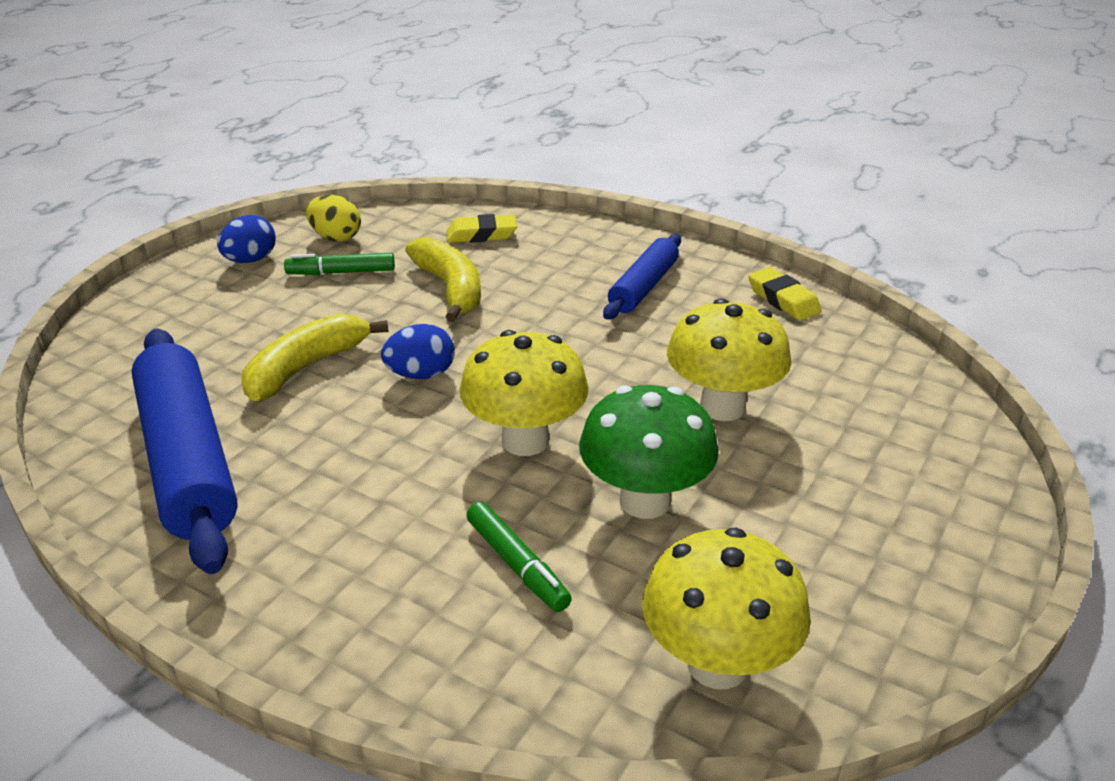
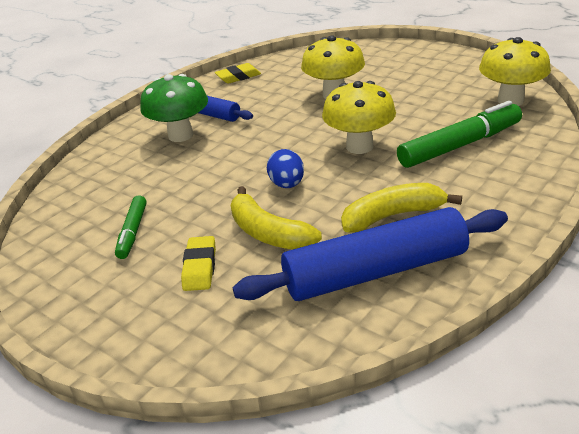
camera: 80 degrees left, 0 degrees up
(250, 260) = (84, 286): blue egg -> none
(336, 237) = (69, 241): yellow egg -> none
(450, 289) = (181, 180): yellow banana -> yellow banana (393, 216)
(481, 235) = (107, 172): yellow eraser -> yellow eraser (200, 267)
(517, 564) = (460, 145): green marker -> green marker, size x1.80
(645, 501) = (409, 114): green mushroom -> green mushroom (181, 135)

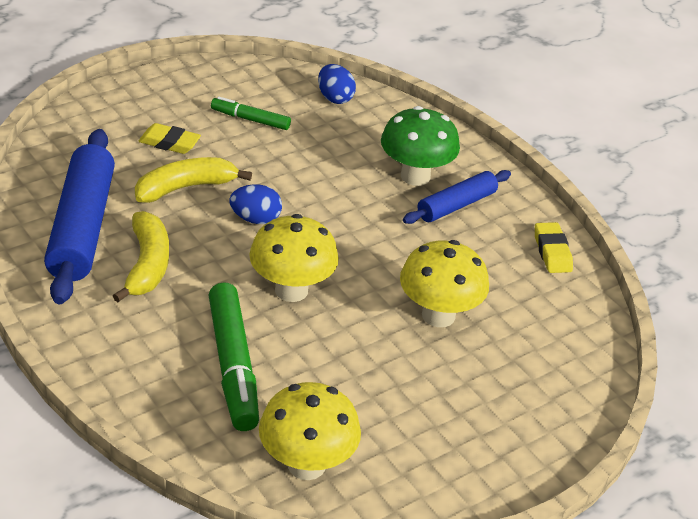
camera: 100 degrees right, 5 degrees up
(75, 197) = (335, 98): none -> blue egg

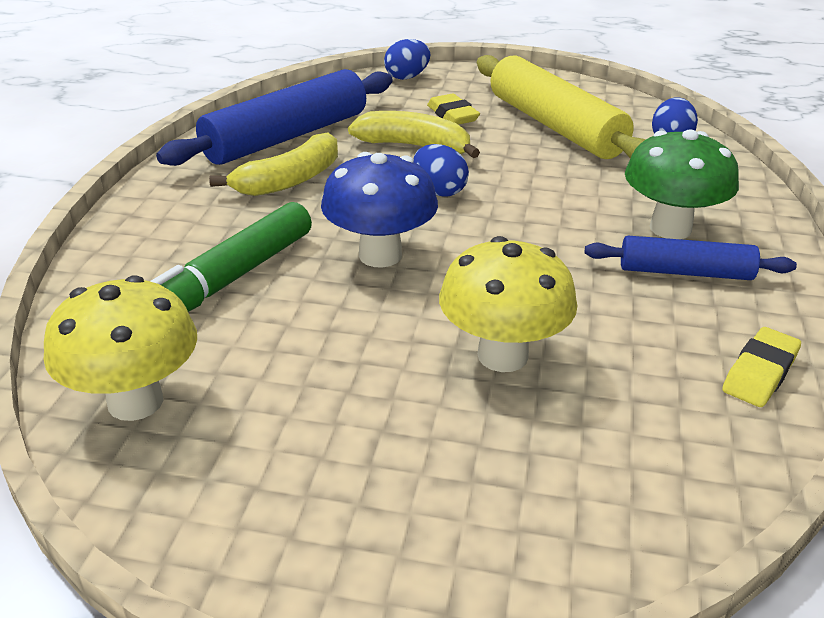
camera: 50 degrees right, 5 degrees down
(79, 117) = (407, 77): none -> blue egg
(250, 119) = (555, 126): green marker -> yellow rolling pin
(291, 290) = (380, 255): yellow mushroom -> blue mushroom

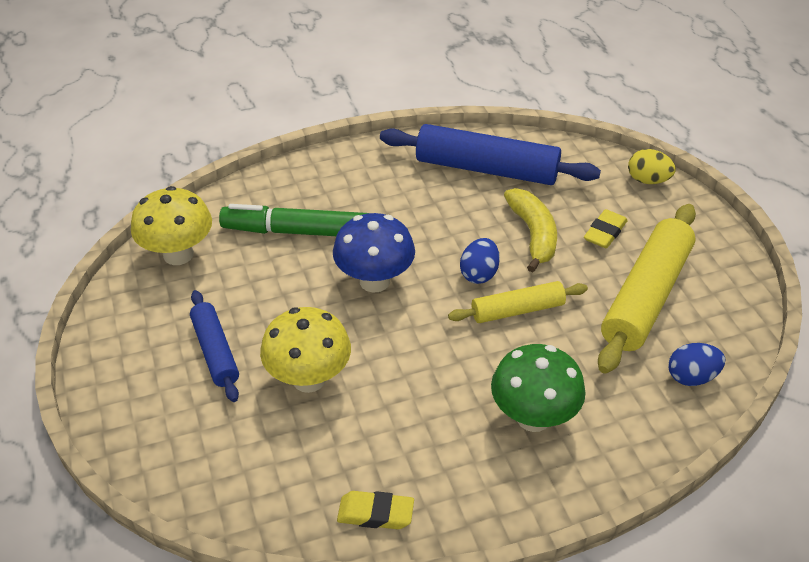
camera: 60 degrees right, 10 degrees up
(289, 180) = (430, 199): yellow banana -> none
(407, 77) = (648, 180): blue egg -> yellow egg
(514, 188) = (517, 310): none -> yellow rolling pin
(685, 272) = (475, 442): blue rolling pin -> blue rolling pin (215, 351)

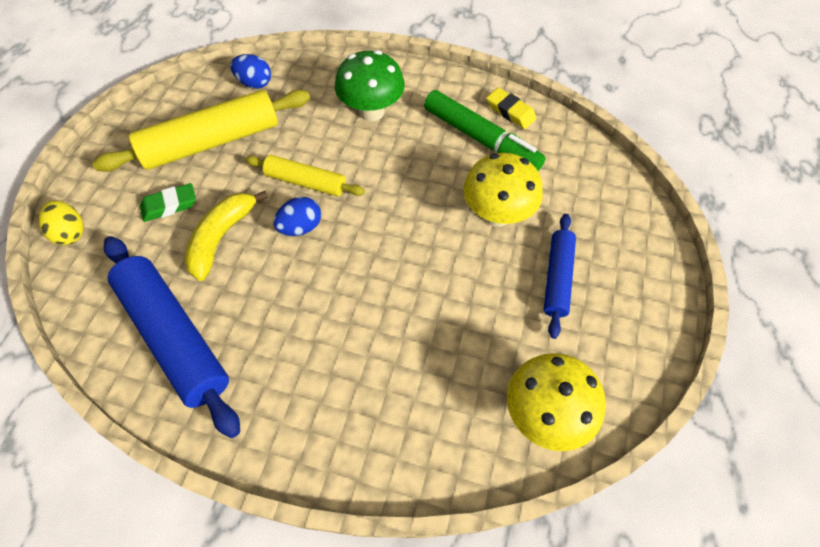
camera: 145 degrees left, 15 degrees up
(297, 231) = (412, 370): green marker -> green marker (481, 139)
(374, 281) = (386, 270): blue mushroom -> none
(604, 233) = (170, 205): yellow eraser -> green eraser

